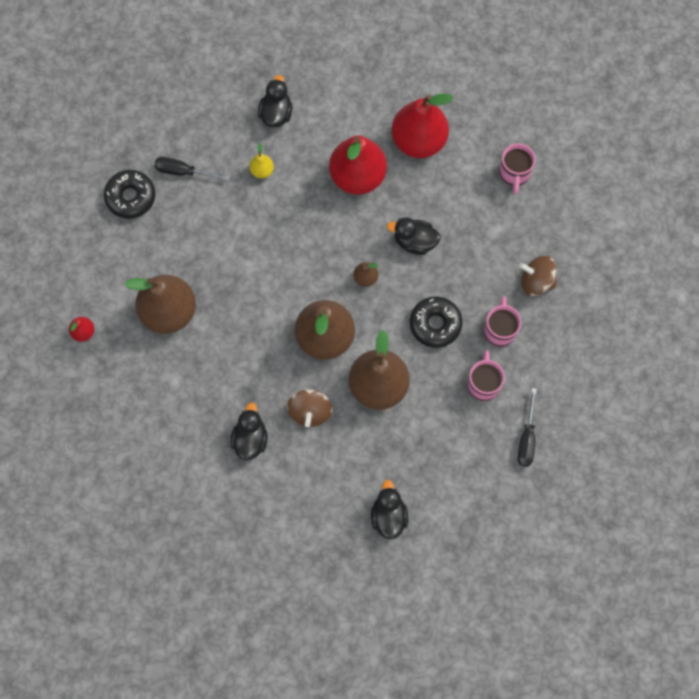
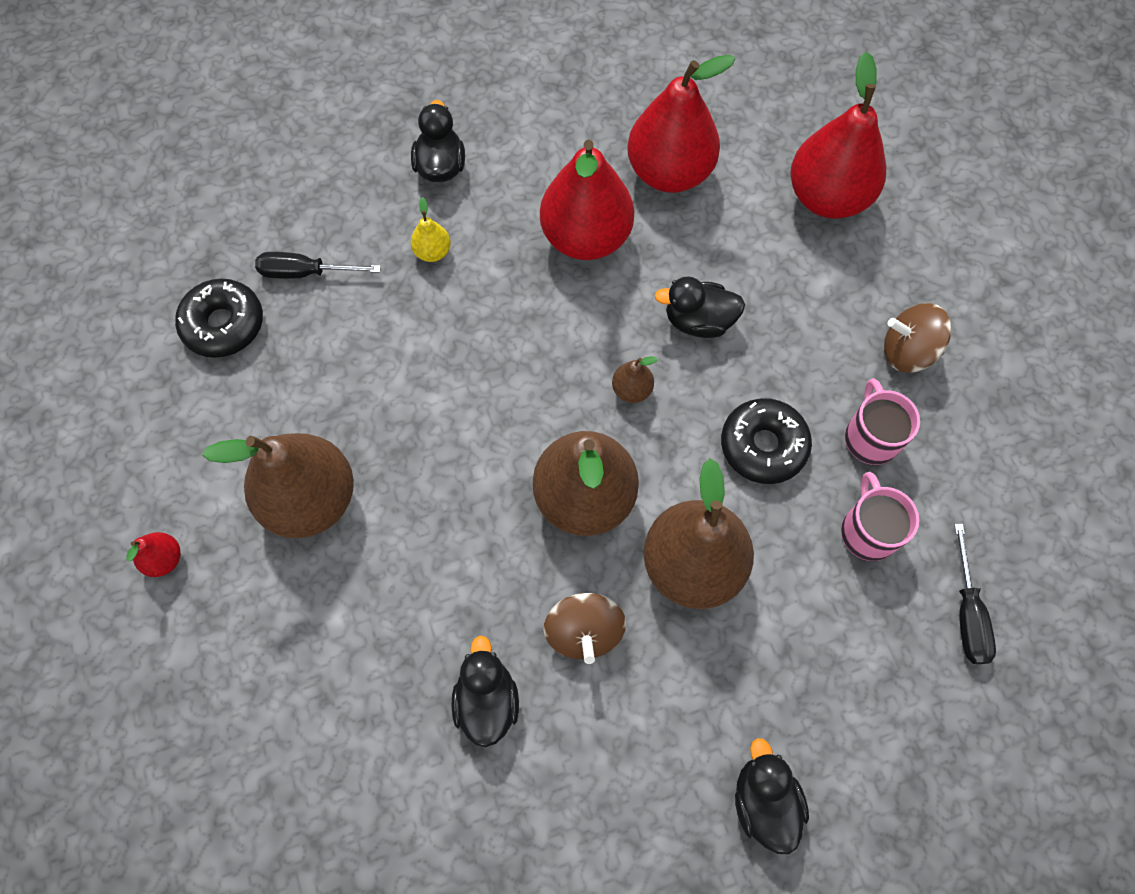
camera: 10 degrees left, 5 degrees down
(514, 174) = (827, 197): pink mug -> red pear

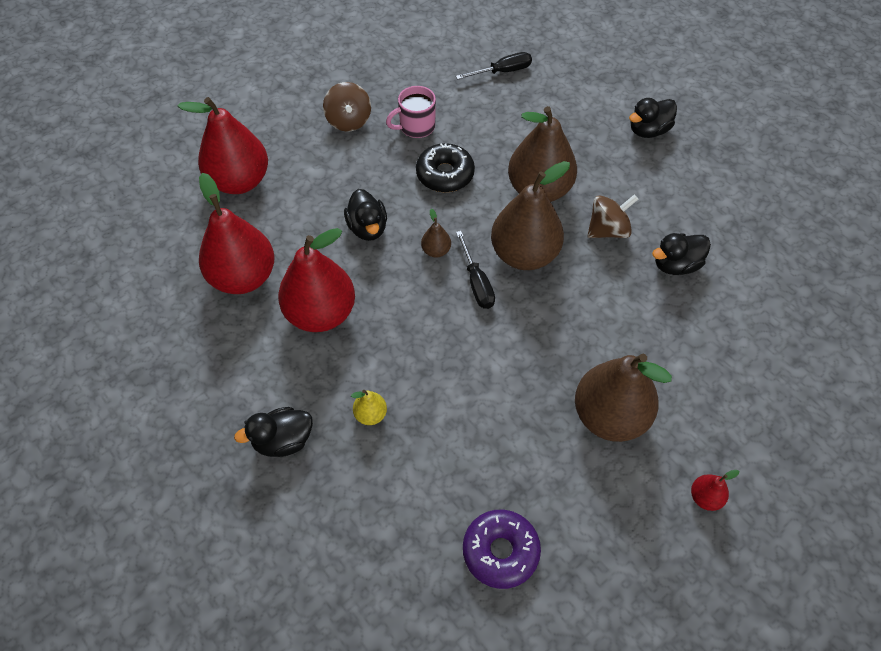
camera: 110 degrees left, 10 degrees down
(224, 324) = (500, 551): black donut -> purple donut
(306, 273) = (426, 506): black screwdriver -> black screwdriver (476, 282)
(868, 531) = (476, 117): pink mug -> none

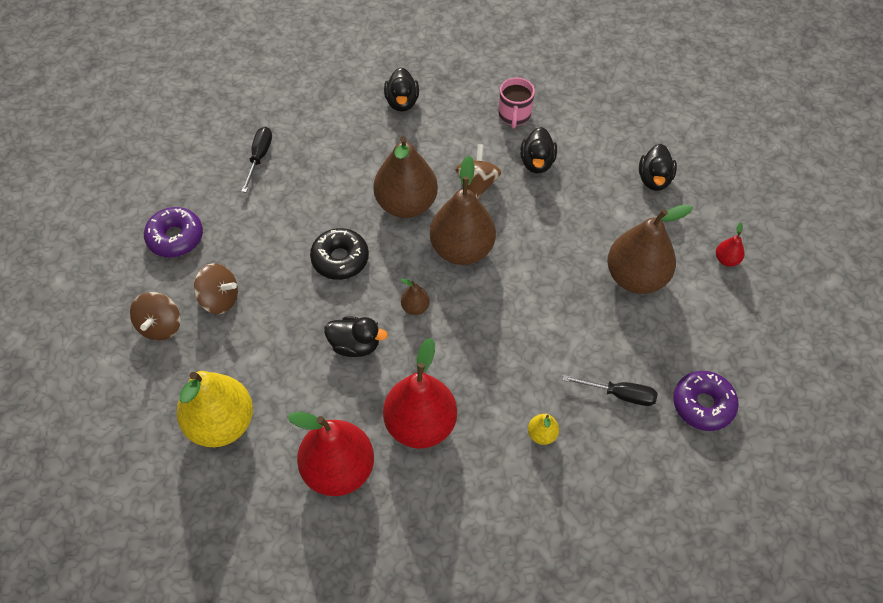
camera: 60 degrees left, 0 degrees up
(239, 181) = (221, 423): red pear -> yellow pear
(283, 441) = (527, 512): black duck -> black duck (654, 179)
(300, 101) = (160, 326): none -> brown spinning top
(385, 66) = (175, 237): none -> purple donut
(416, 127) = (270, 252): pink mug -> pink mug (514, 115)
(476, 282) = (466, 296): black screwdriver -> black screwdriver (619, 394)

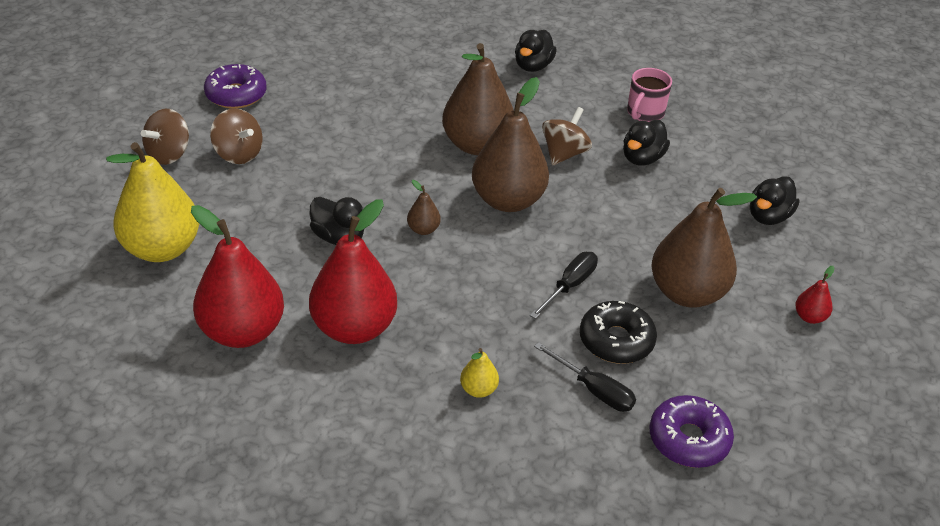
camera: 25 degrees right, 15 degrees down
(259, 157) = (360, 63): black screwdriver -> black screwdriver (569, 286)
(340, 259) = (377, 164): black donut -> black donut (616, 340)

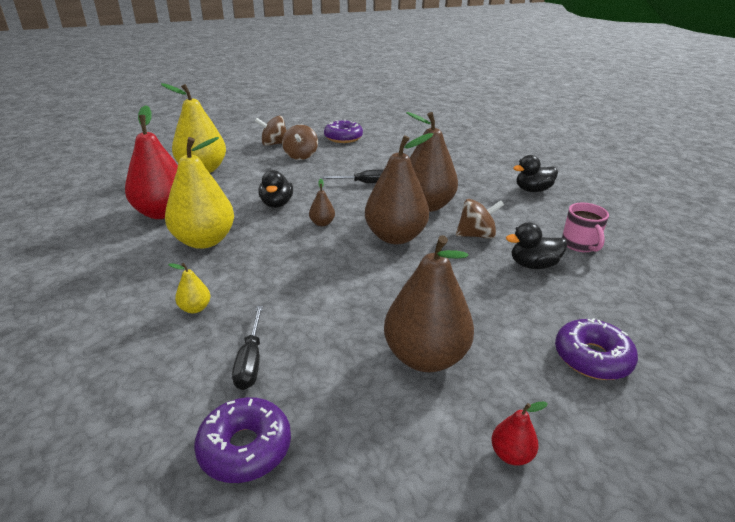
camera: 50 degrees right, 10 degrees down
(354, 328) = (204, 241): red pear -> yellow pear
(569, 286) = (349, 297): black screwdriver -> black screwdriver (364, 183)
(616, 340) = (320, 346): black donut -> none
(644, 113) = (580, 244): pink mug -> pink mug turned 90 degrees counterclockwise
(768, 216) = (592, 358): black duck -> purple donut

